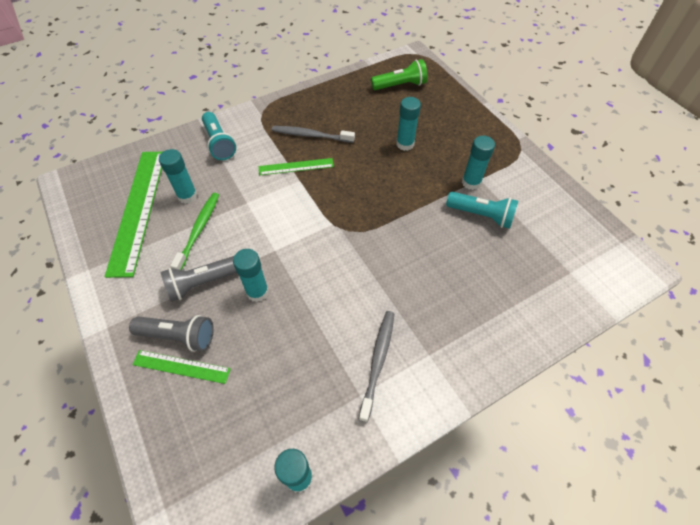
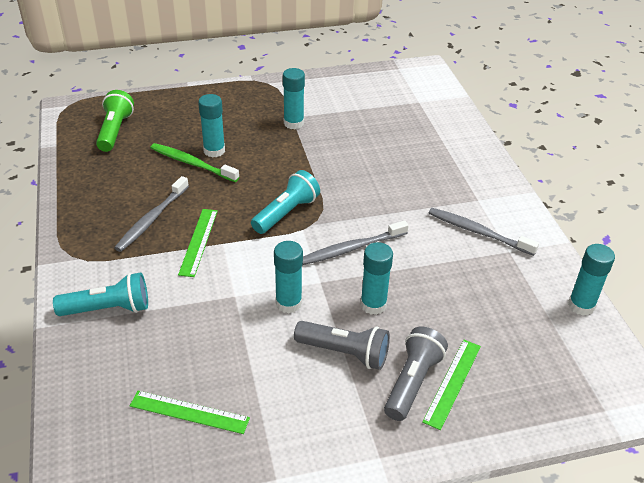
camera: 75 degrees left, 15 degrees down
(138, 209) = (189, 412): green ruler -> green ruler, size x0.50
(187, 196) = (192, 354): turquoise glue stick -> turquoise glue stick (288, 303)
(199, 230) = (259, 347): green toothbrush -> green toothbrush (192, 163)
(202, 283) = (344, 353): grey flashlight -> grey flashlight turned 60 degrees counterclockwise
(320, 262) = (351, 248): none -> grey toothbrush
(481, 215) = (337, 129): turquoise flashlight -> turquoise flashlight (286, 213)

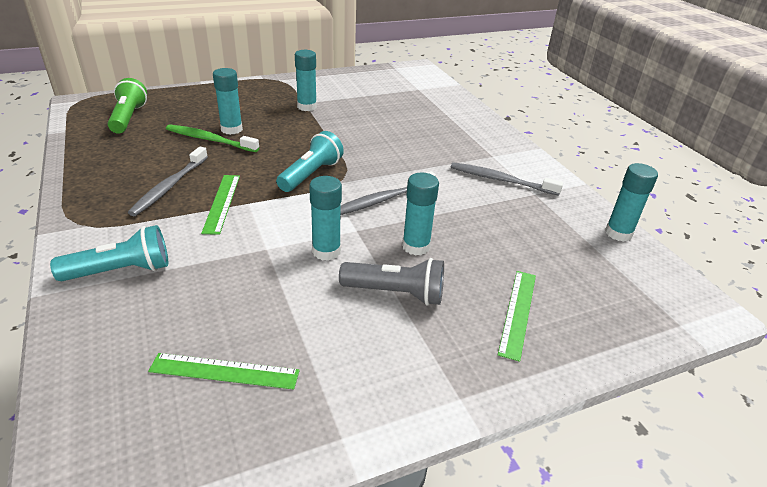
camera: 10 degrees left, 5 degrees down
(412, 382) = (475, 315): grey flashlight -> none

